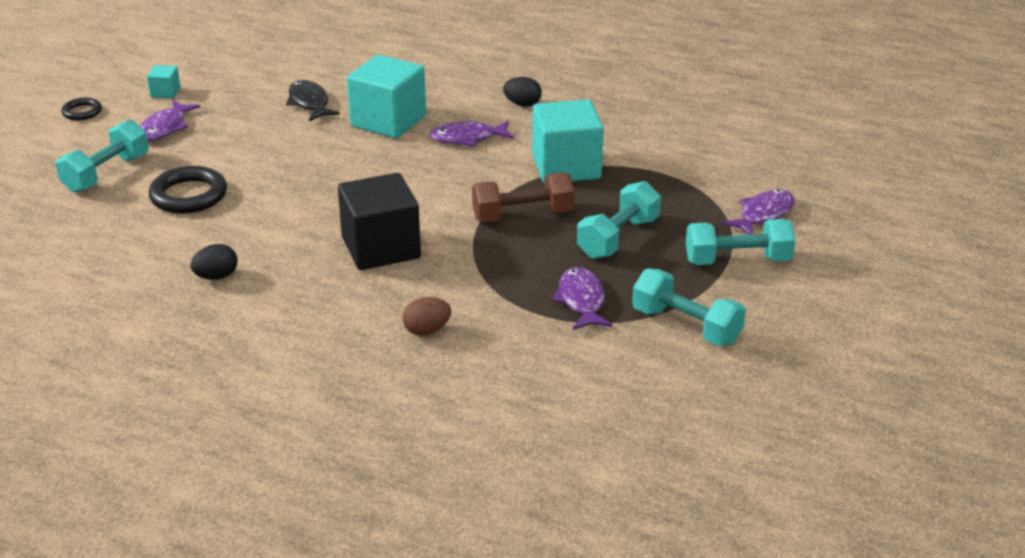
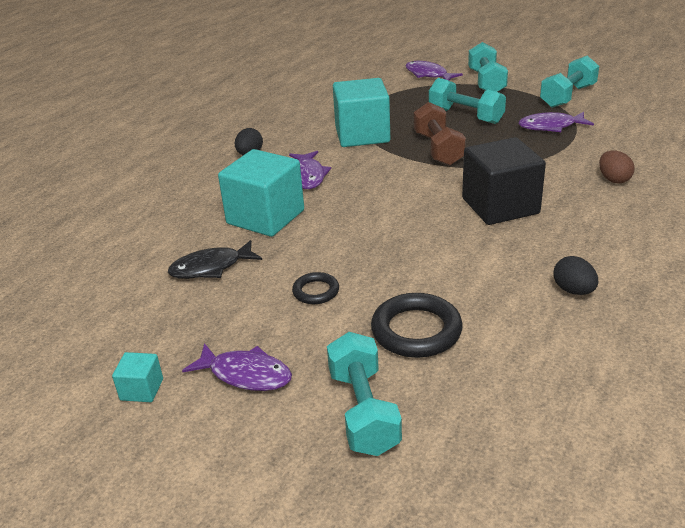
camera: 85 degrees left, 0 degrees up
(82, 112) = (175, 472): black ring -> black ring (316, 291)
(106, 173) = (363, 411): turquoise dumbbell -> turquoise dumbbell turned 45 degrees clockwise

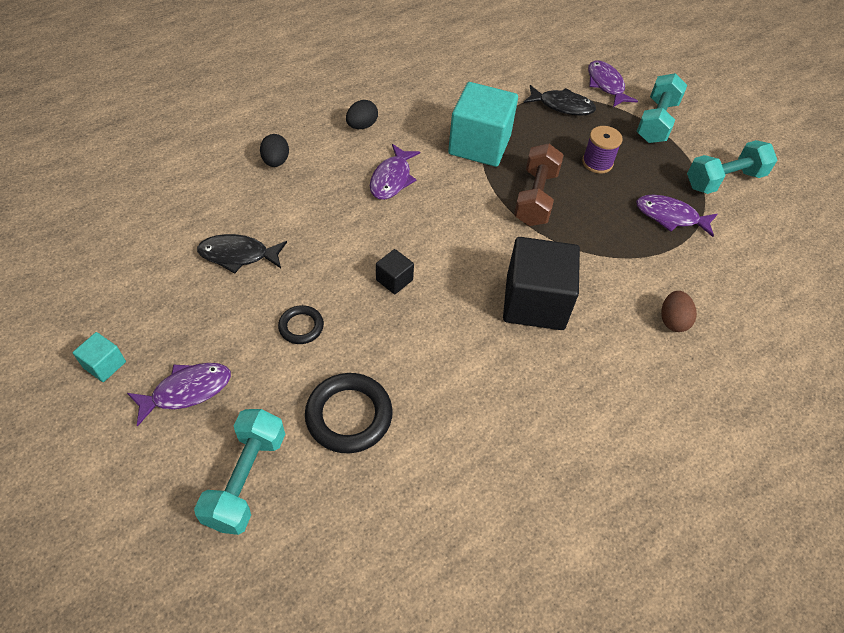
camera: 20 degrees right, 20 degrees up
(246, 374) = (187, 391): purple fish -> purple fish turned 75 degrees counterclockwise
(265, 217) = (321, 215): turquoise cube -> none
(370, 233) = (394, 280): none -> black cube
(406, 95) = (562, 106): none -> black fish
(465, 116) = (597, 163): turquoise dumbbell -> purple spool
(573, 290) = (517, 442): black egg -> black egg (276, 161)

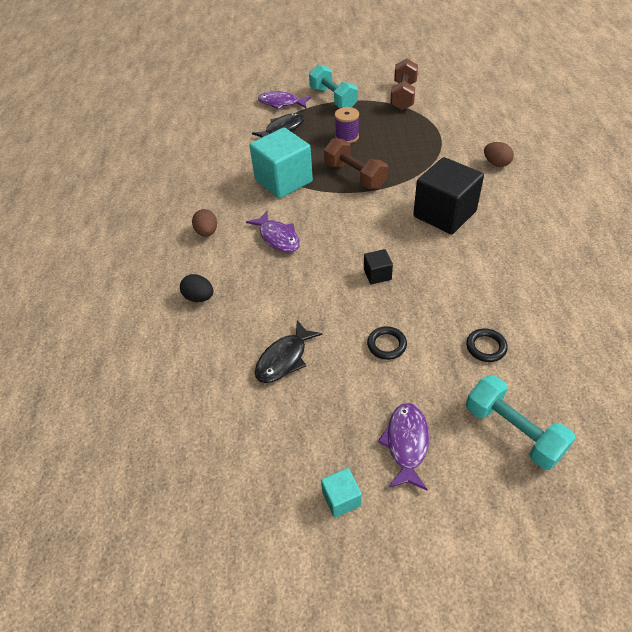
camera: 50 degrees left, 5 degrees down
(349, 415) = (486, 347): black ring -> black ring, size x0.56
(362, 126) = (207, 232): black egg -> brown egg
(670, 217) = (416, 128): purple fish -> none
(724, 180) = (403, 96): turquoise dumbbell -> brown dumbbell

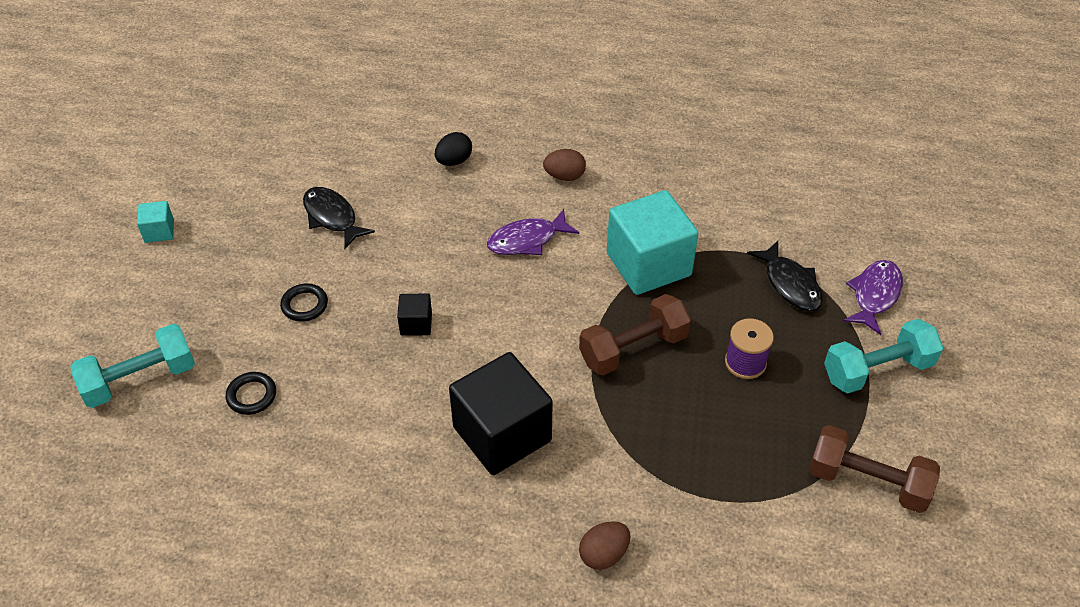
camera: 100 degrees right, 0 degrees up
(406, 443) = (181, 289): purple fish -> none

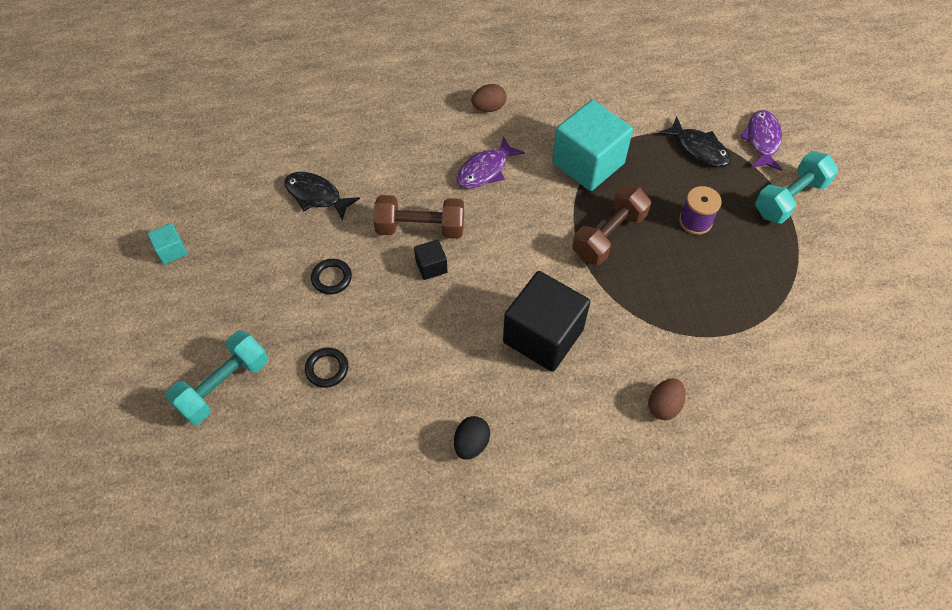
camera: 20 degrees left, 10 degrees up
(454, 161) = (393, 119): black egg -> black egg (471, 443)
(867, 482) = (821, 287): brown dumbbell -> brown dumbbell (420, 228)

